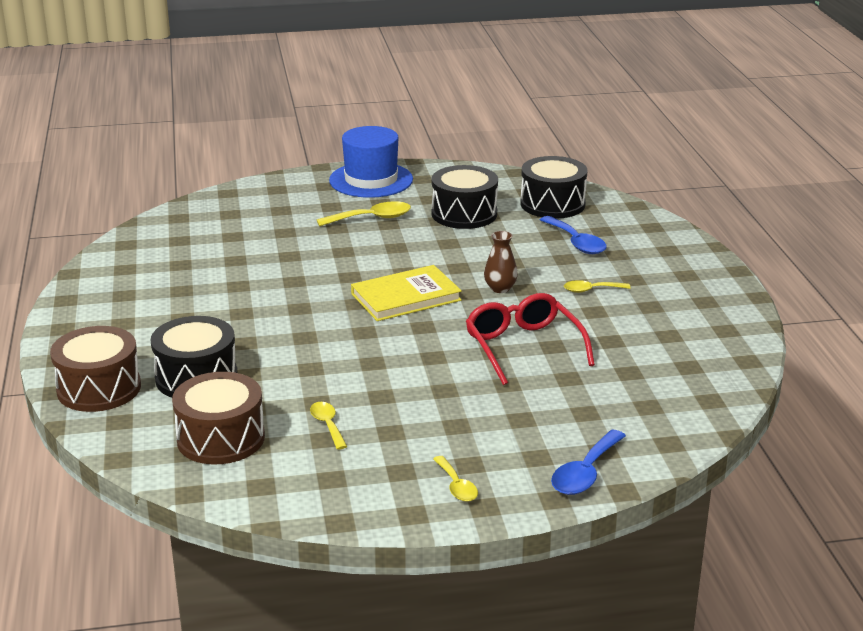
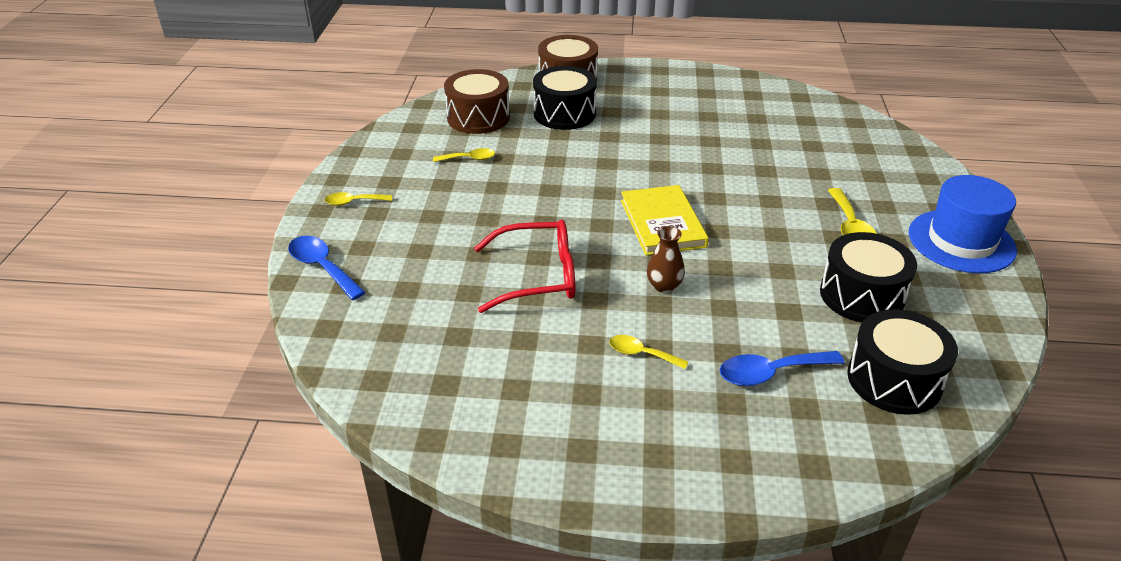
camera: 105 degrees right, 10 degrees up
(591, 290) = (641, 354): yellow spoon -> yellow spoon turned 75 degrees counterclockwise

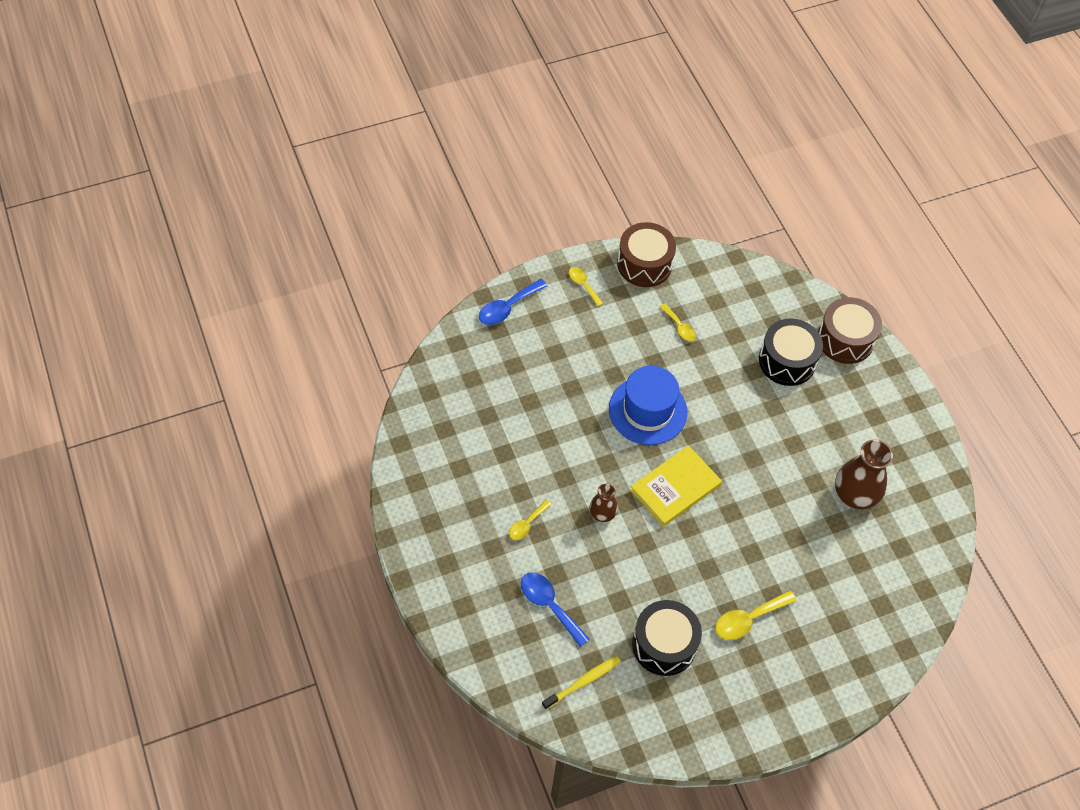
camera: 60 degrees right, 20 degrees up
(322, 267) = (507, 307): blue spoon -> blue spoon turned 150 degrees counterclockwise
(478, 117) = (741, 304): brown drum -> brown drum (644, 264)
(538, 276) = (568, 434): red glasses -> none
(641, 354) = (527, 524): yellow spoon -> yellow spoon turned 135 degrees counterclockwise
(737, 125) = (855, 495): none -> brown vase
(894, 380) = (583, 682): black drum -> yellow toothbrush
(961, 241) = (777, 705): blue hat -> blue hat (647, 410)

